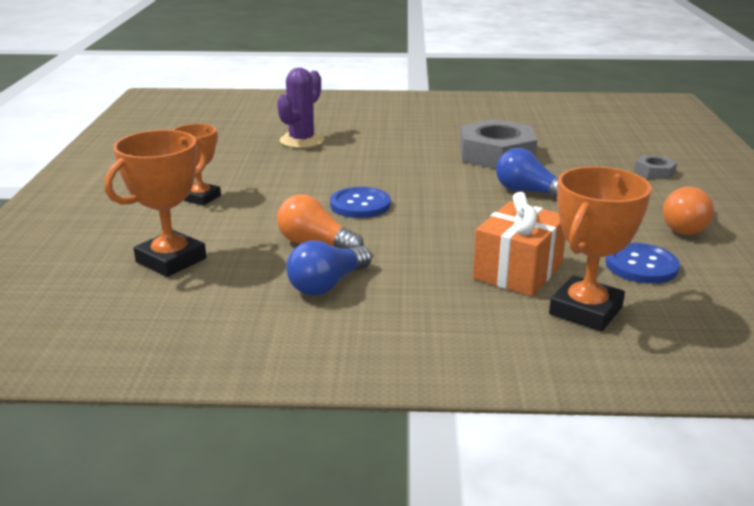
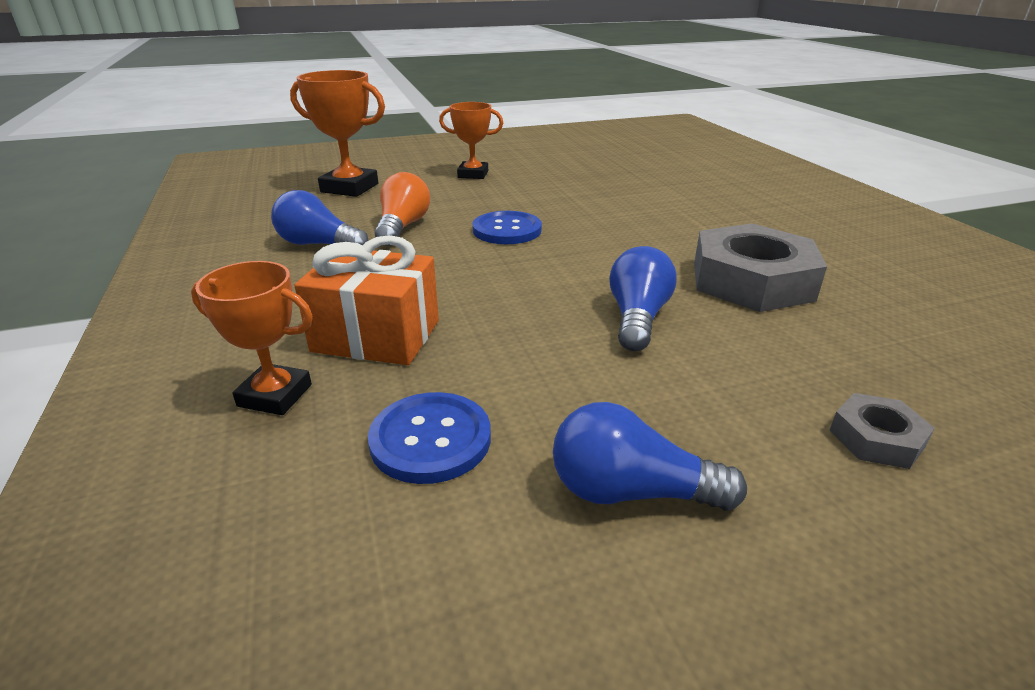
camera: 70 degrees right, 5 degrees up
(302, 140) = (648, 182): purple cactus -> none
(585, 310) = (275, 395): orange trophy -> orange trophy, size x0.66
(686, 226) = (630, 492): orange light bulb -> blue light bulb

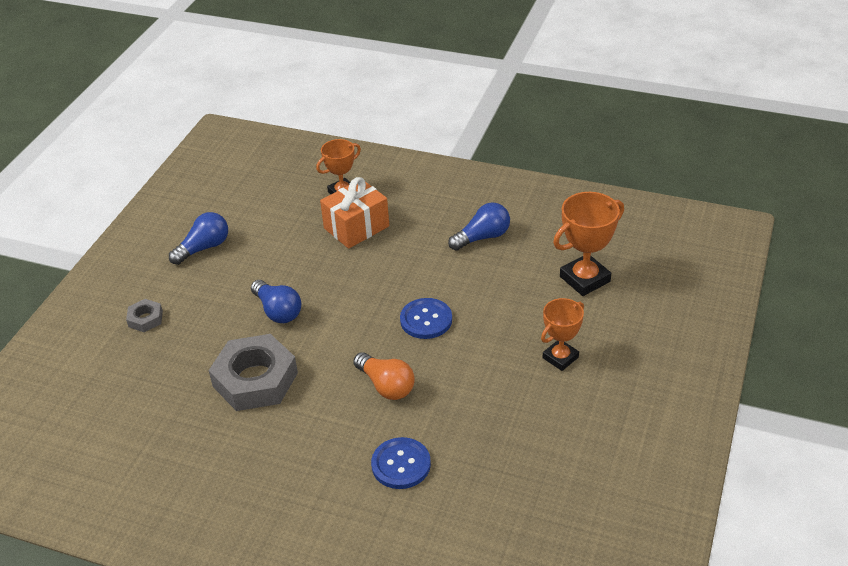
camera: 130 degrees right, 10 degrees up
(402, 227) = (478, 278): orange light bulb -> orange light bulb (386, 386)
(430, 439) = (276, 218): blue button -> blue button (401, 464)

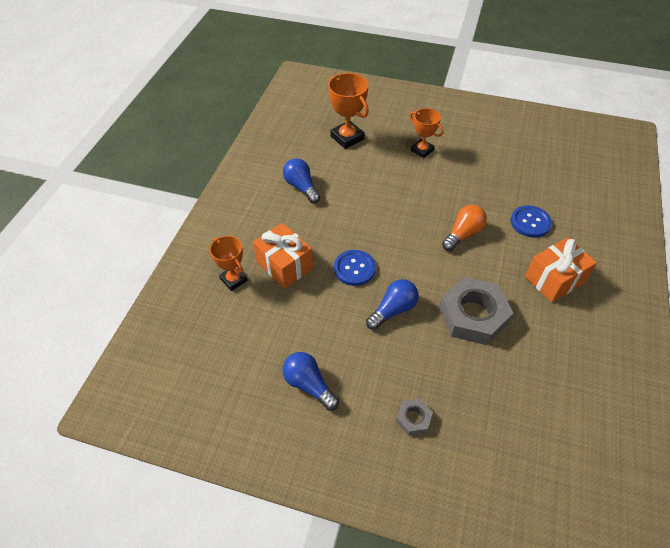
camera: 95 degrees left, 10 degrees up
(293, 472) = (554, 279): none -> orange gift
(426, 320) = (394, 215): blue button -> blue button (354, 268)

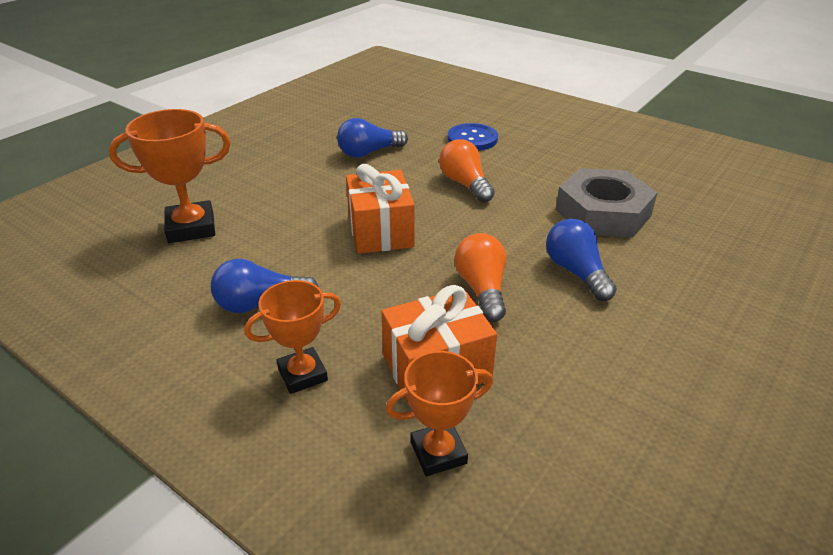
camera: 70 degrees left, 15 degrees down
(309, 385) = (708, 396): blue light bulb -> blue light bulb (369, 153)
(354, 268) = (482, 289): blue button -> orange light bulb
(413, 418) = (766, 302): grey nut -> none
(422, 150) = (287, 173): orange trophy -> orange trophy (302, 374)
(554, 279) = (565, 149): orange gift -> orange gift (380, 231)

